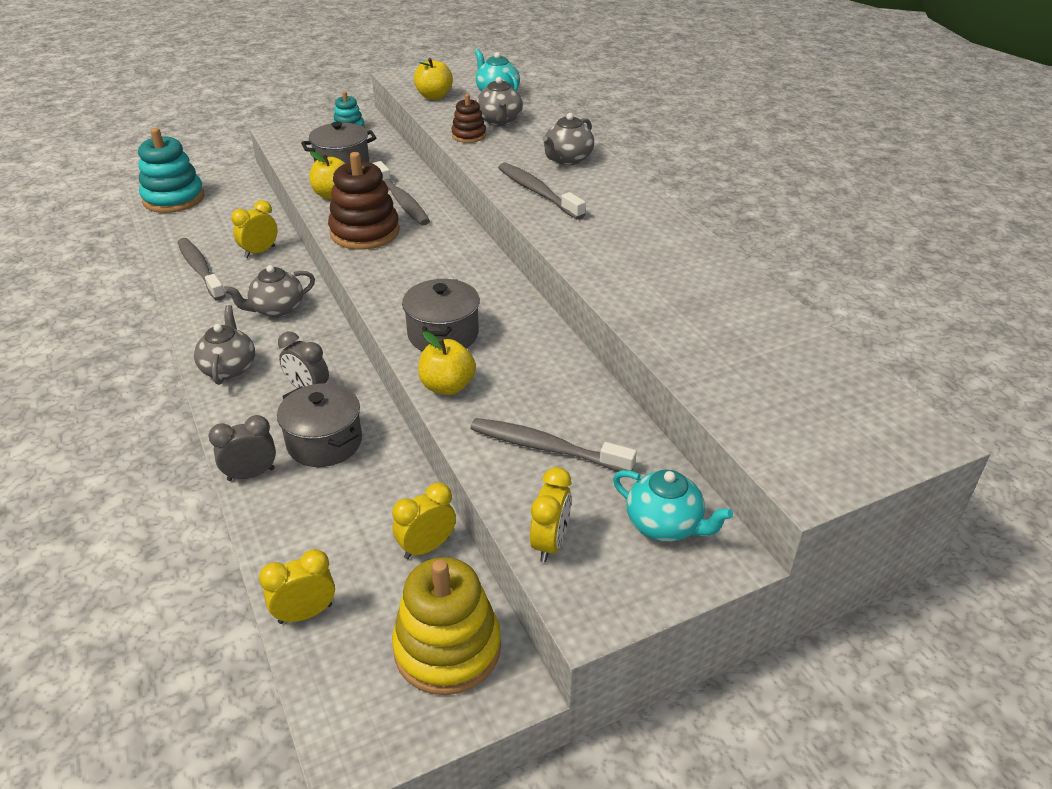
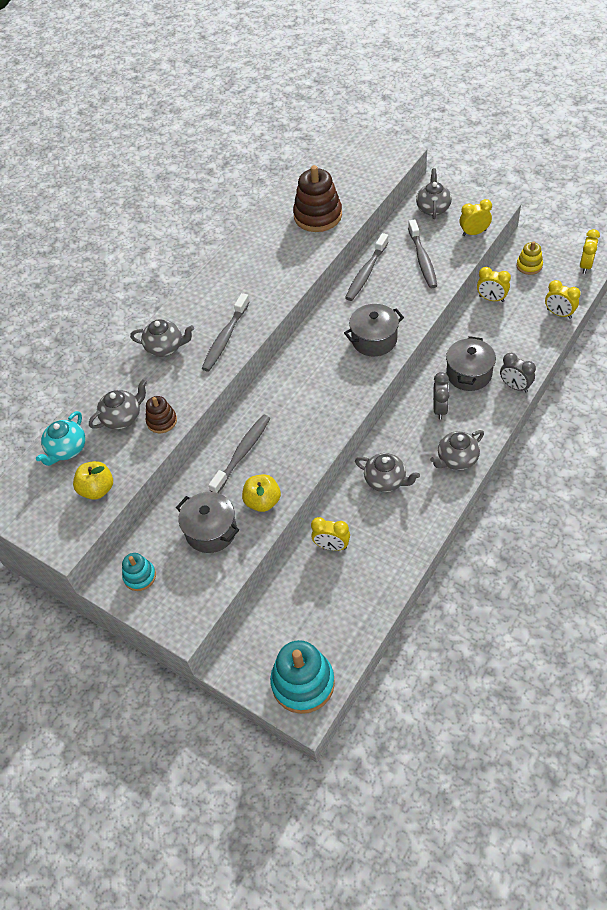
camera: 115 degrees left, 15 degrees up
(200, 269) = (380, 565): grey toothbrush -> grey toothbrush (366, 273)
(360, 742) = (585, 266): none -> yellow clock
(365, 232) = (299, 445): brown stacking toy -> brown stacking toy (318, 216)
(447, 386) = (413, 314): yellow apple -> none
(447, 648) = (529, 266): yellow stacking toy -> yellow stacking toy, size x0.54
(665, 525) = (433, 208): turquoise teapot -> grey teapot

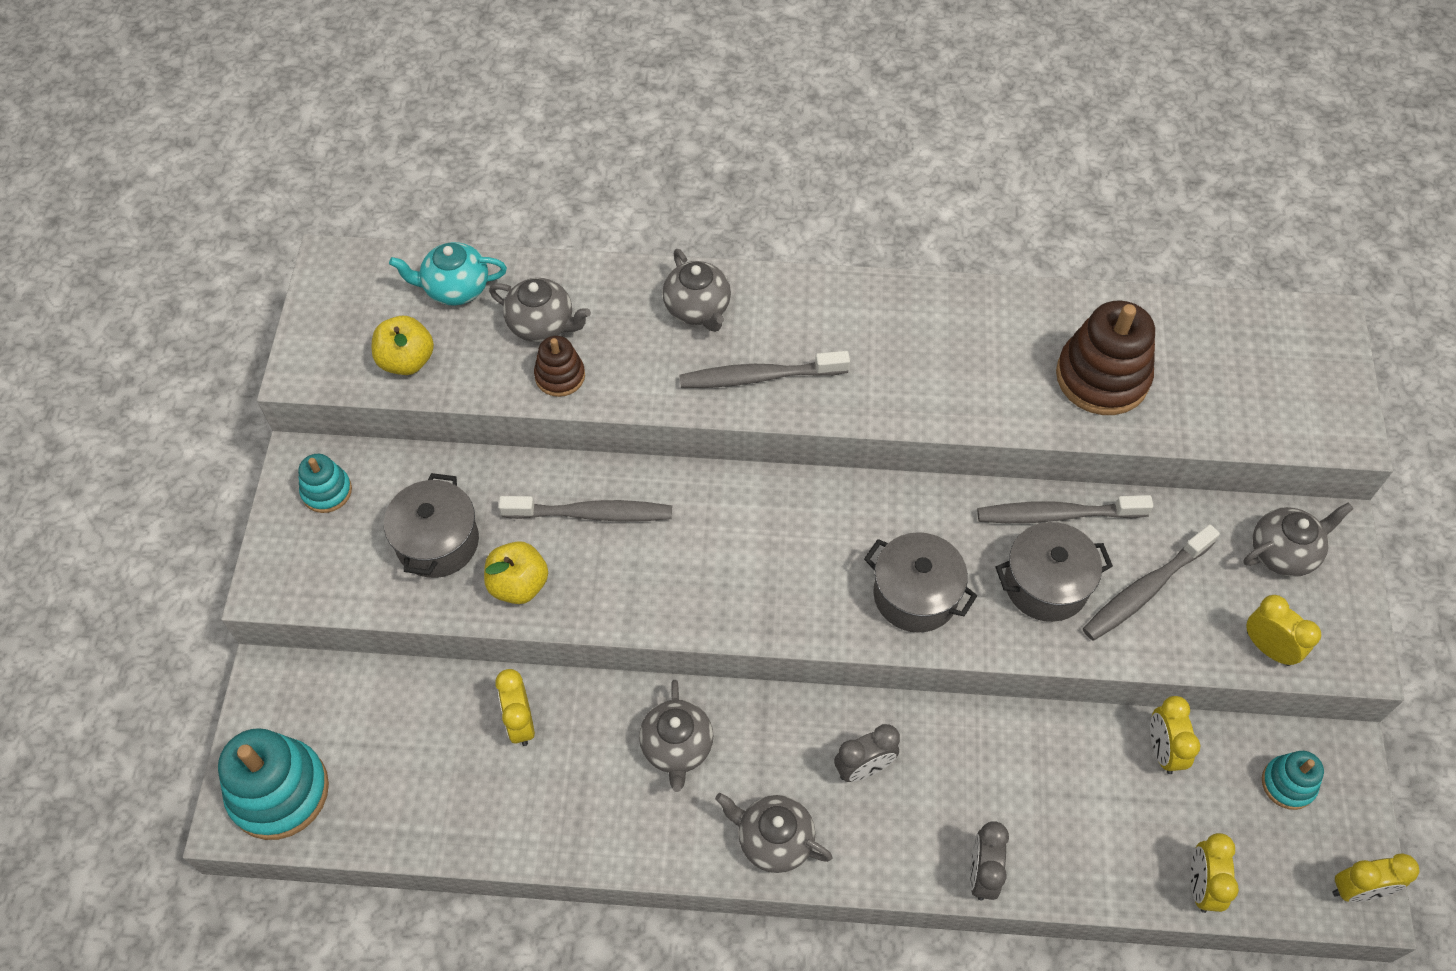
camera: 55 degrees right, 5 degrees up
(469, 374) = (965, 784): grey pot -> grey pot (1046, 584)
(529, 266) = (1288, 784): yellow stacking toy -> turquoise stacking toy

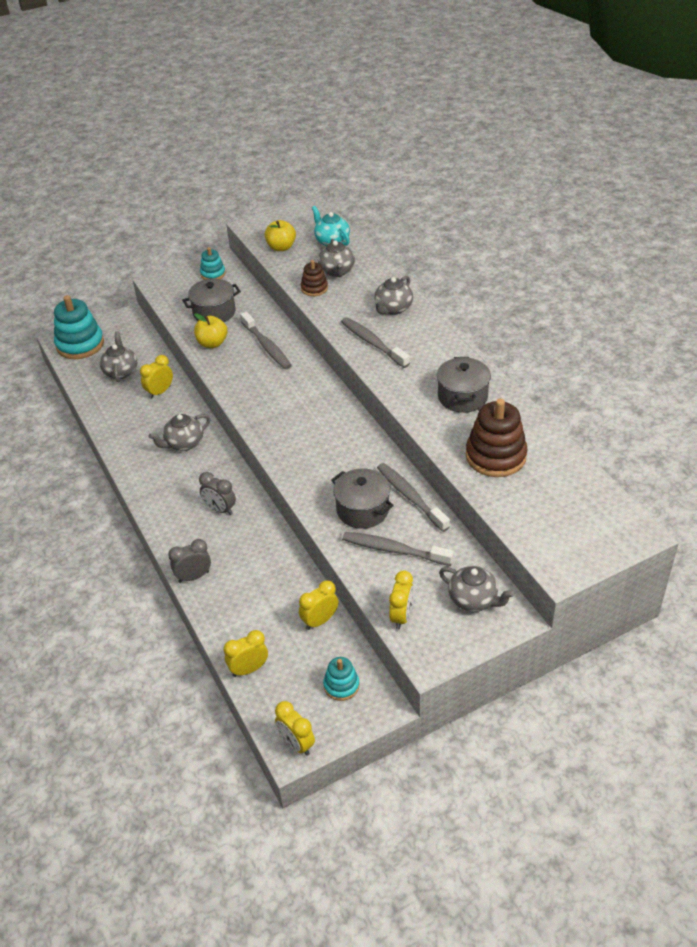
camera: 60 degrees right, 15 degrees down
(773, 840) = (160, 495): grey teapot -> grey teapot (121, 371)
(915, 595) = (314, 465): grey pot -> grey pot (462, 397)

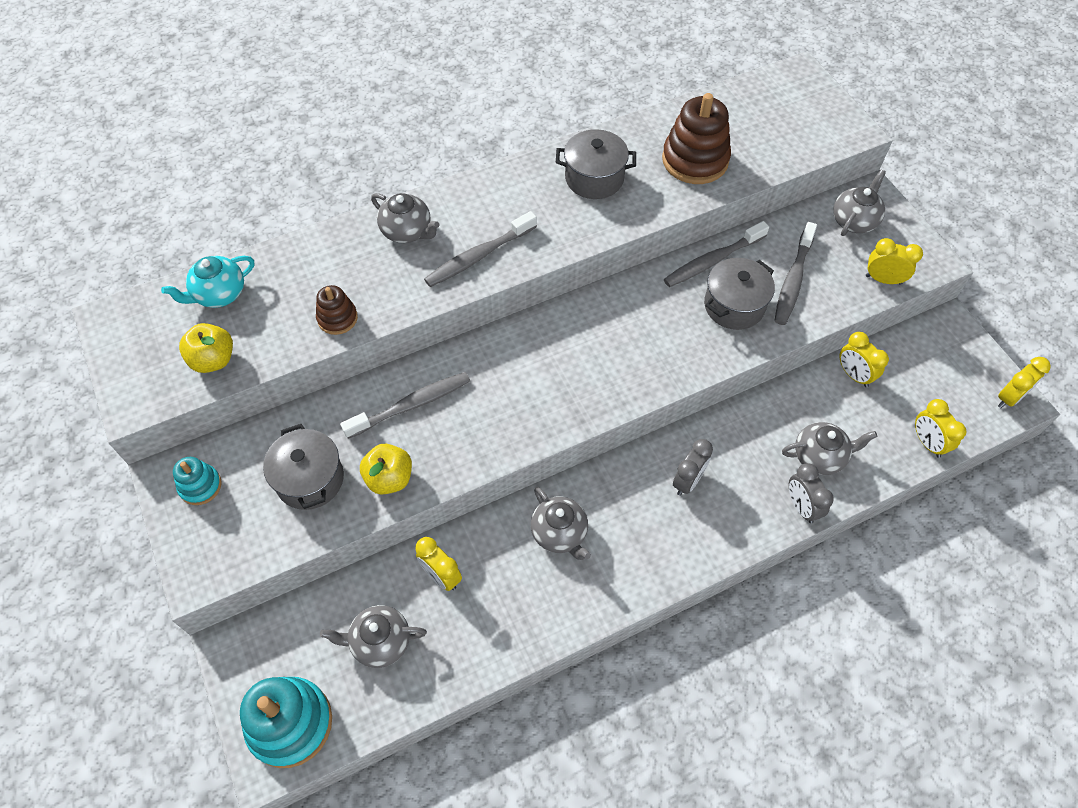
camera: 90 degrees left, 15 degrees up
(337, 271) = (301, 290): grey teapot -> grey teapot (820, 456)
(341, 685) = (933, 358): turquoise stacking toy -> none

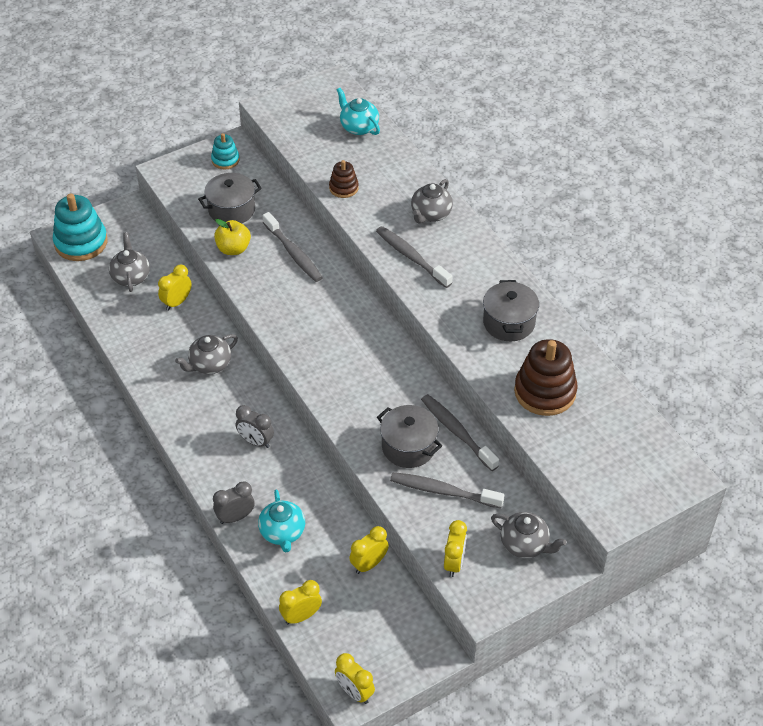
camera: 85 degrees right, 10 degrees down
(213, 360) = (303, 134): yellow apple -> none
(820, 456) = (282, 533): grey teapot -> turquoise teapot

